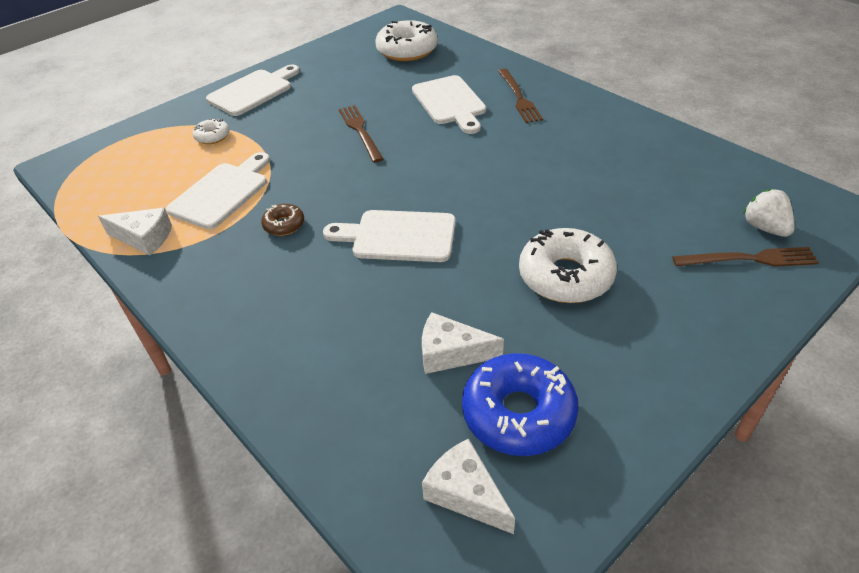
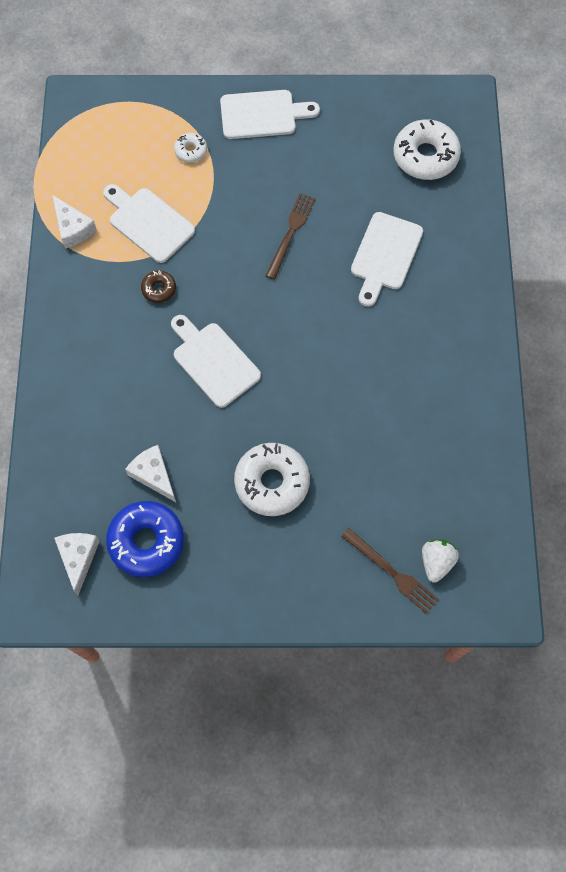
camera: 40 degrees right, 25 degrees up
(222, 193) = (148, 223): white cutting board -> white cutting board turned 120 degrees counterclockwise
(519, 97) = (440, 294): brown fork -> none

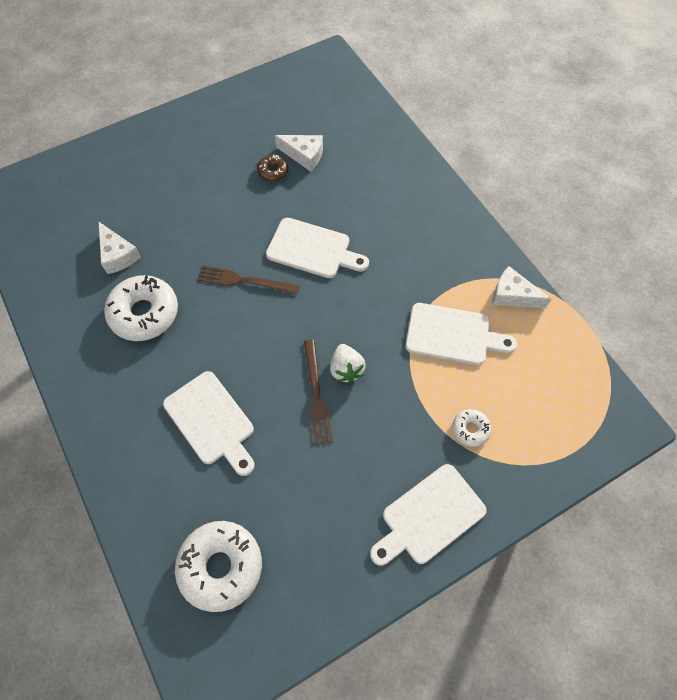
camera: 150 degrees right, 5 degrees down
(78, 558) = (320, 90): white cheese -> white cheese (118, 255)
(146, 541) = (281, 118): blue donut -> none
(159, 289) = (399, 282): brown donut -> brown donut (273, 172)
(272, 482) = (212, 190): white donut -> white donut (144, 313)
(385, 255) = (211, 421): white cutting board -> white cutting board turned 150 degrees clockwise
(392, 572) = (91, 176): brown fork -> brown fork (244, 281)
(436, 562) = (59, 197): white strawberry -> white strawberry (346, 369)

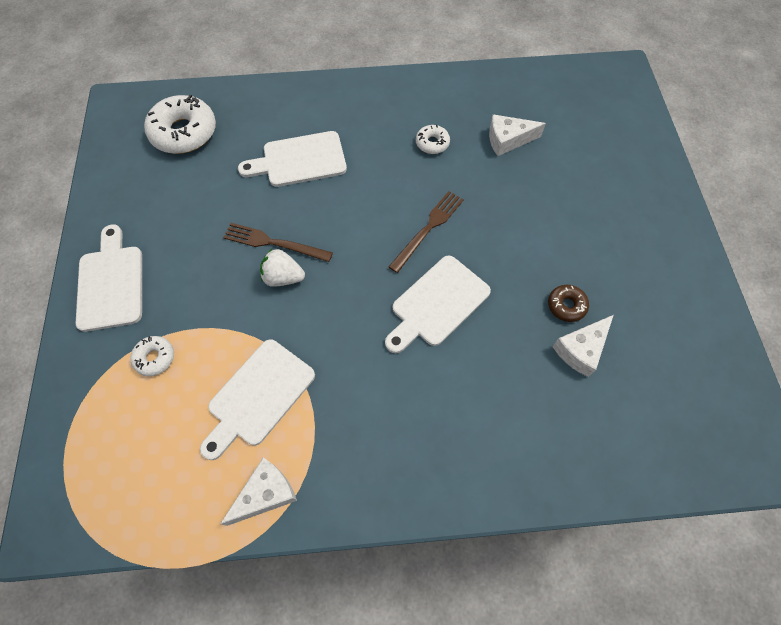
camera: 115 degrees right, 0 degrees up
(144, 313) = (432, 143): white donut -> white donut, size x0.50

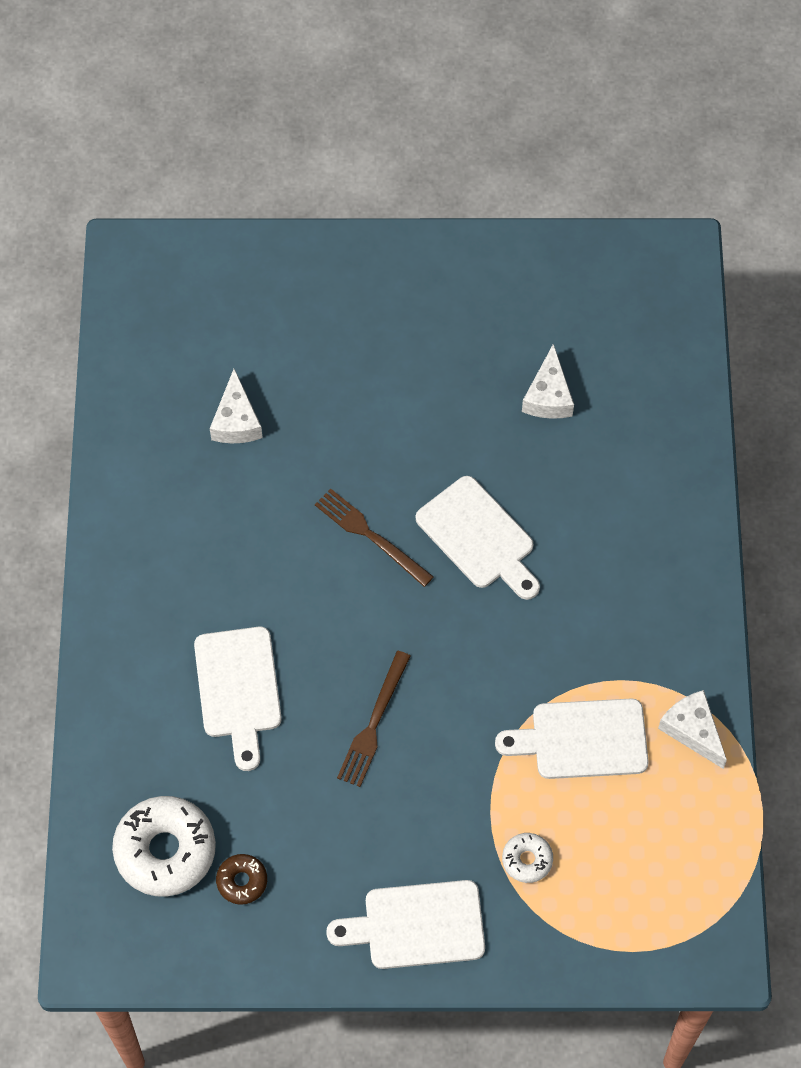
camera: 85 degrees left, 0 degrees up
(258, 396) = (582, 739): white cutting board -> white cutting board turned 135 degrees clockwise
(283, 277) = (427, 712): white strawberry -> none
(432, 143) = (229, 515): white donut -> none
(566, 306) = (492, 399): brown donut -> brown donut (242, 881)
(581, 349) = (548, 396): white cheese -> white cheese turned 45 degrees clockwise

